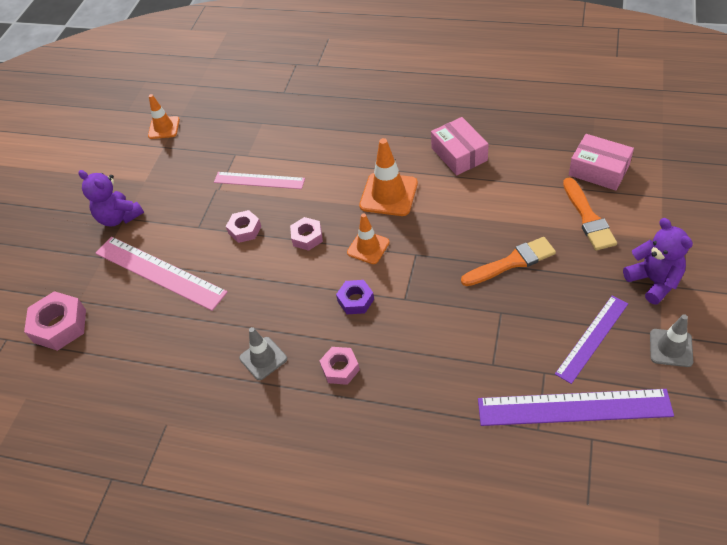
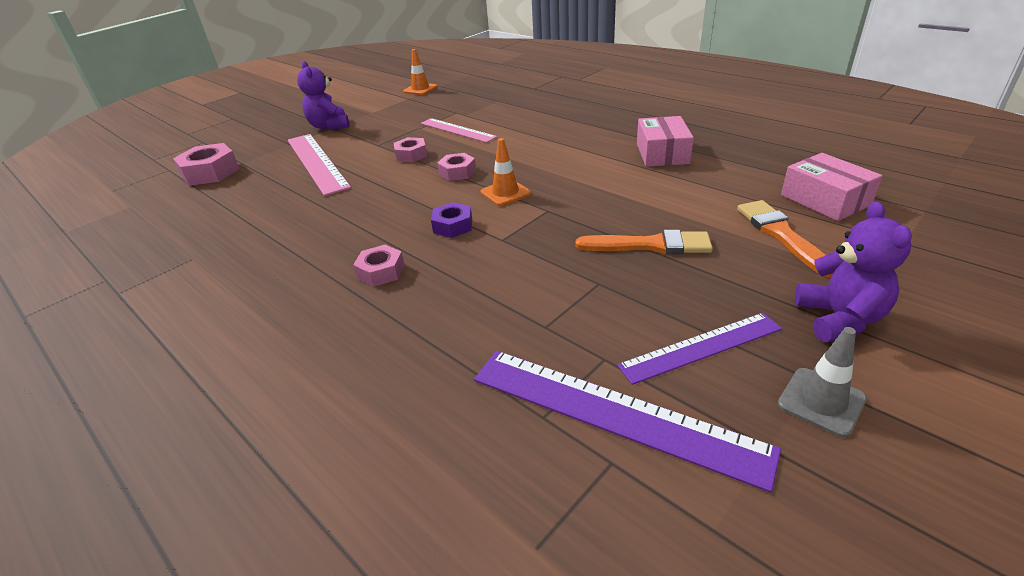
camera: 25 degrees right, 15 degrees down
(263, 358) = (324, 240): grey traffic cone -> none
(388, 194) = (563, 163): orange traffic cone -> none
(588, 218) = (781, 234): orange brush -> orange brush turned 150 degrees clockwise

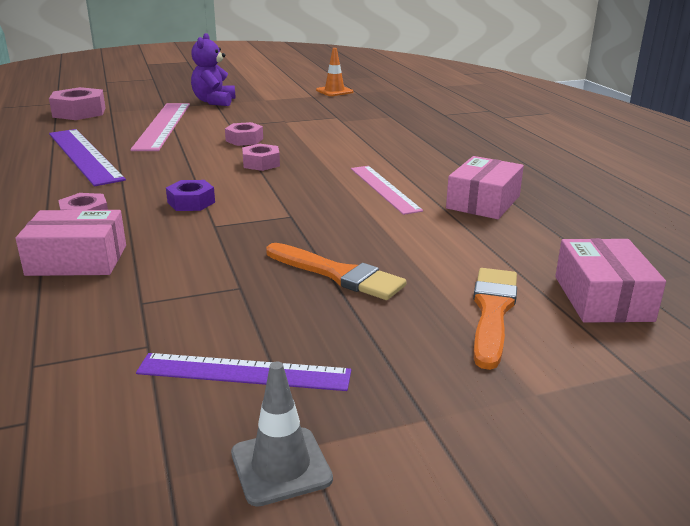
camera: 25 degrees right, 10 degrees down
(436, 312) = (77, 260): none -> pink box
(457, 130) = (314, 131): pink ruler -> pink ruler (384, 189)
(505, 193) = (275, 191): orange traffic cone -> none
(614, 413) = (86, 388): purple ruler -> purple ruler (84, 155)
(839, 319) = (426, 407): purple teddy bear -> none

